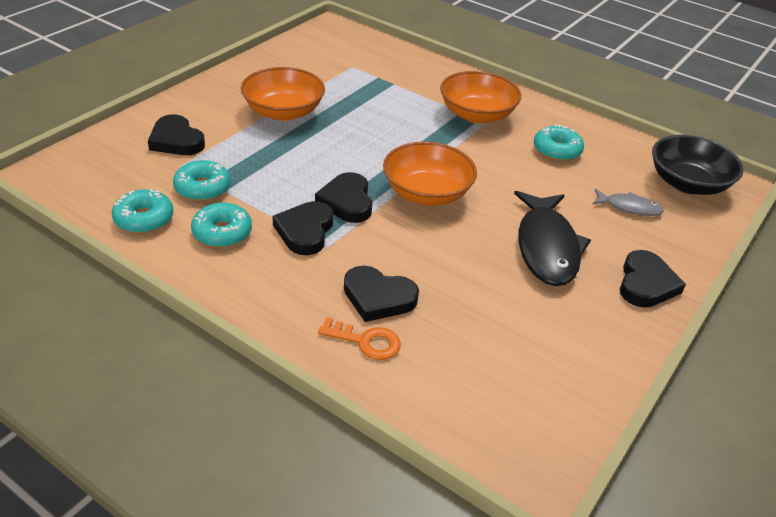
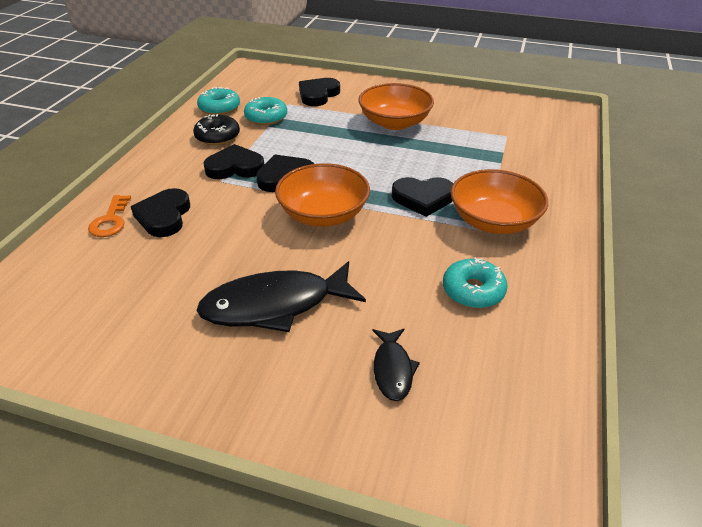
camera: 75 degrees right, 0 degrees up
(222, 232) = (217, 136): turquoise donut -> black donut
(629, 207) = (392, 369): grey fish -> black fish
(646, 284) = (241, 397): black heart -> black heart (423, 198)
(687, 183) = (497, 433): black bowl -> none

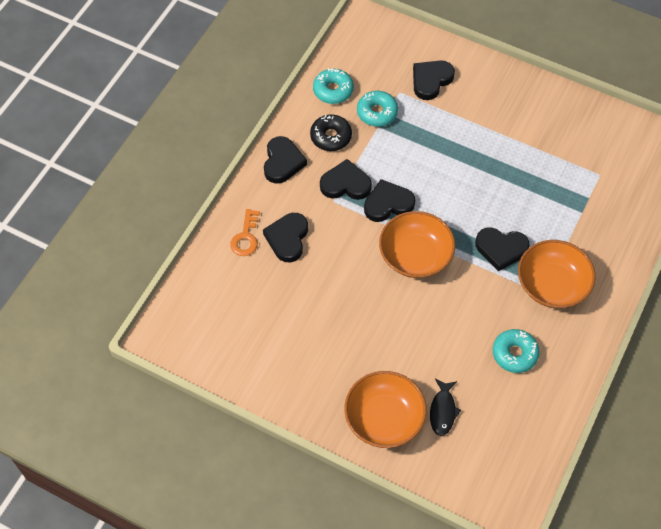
camera: 10 degrees right, 20 degrees up
(162, 158) = (282, 162): none -> black heart
(275, 305) = (370, 344): black fish -> none
(394, 122) = (498, 138): orange bowl -> orange bowl (384, 418)

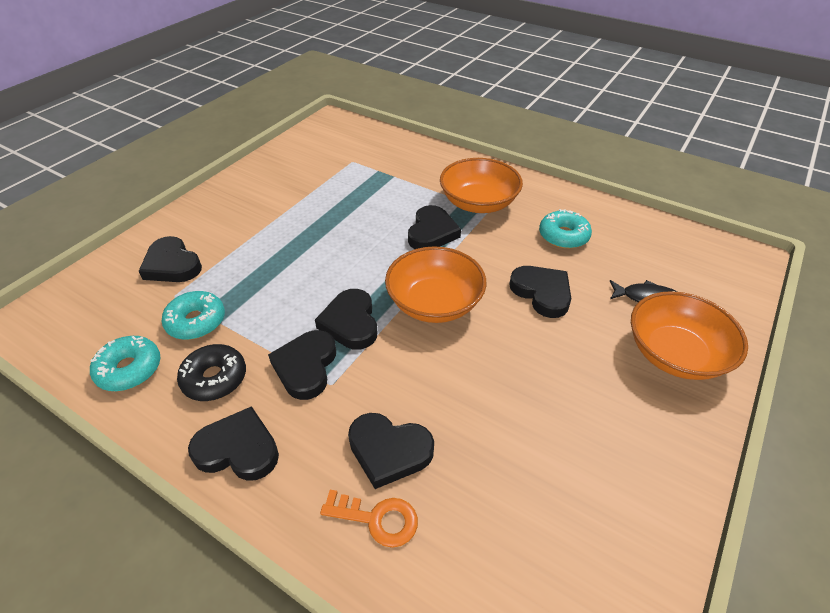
camera: 85 degrees left, 15 degrees down
(437, 331) = (542, 293): none -> black heart

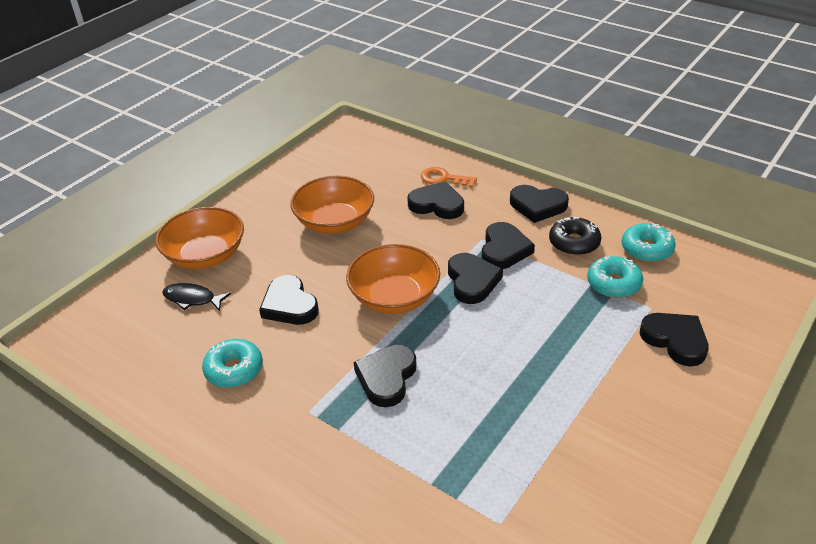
camera: 175 degrees left, 5 degrees down
(478, 203) = (318, 424): orange bowl -> orange bowl (335, 222)

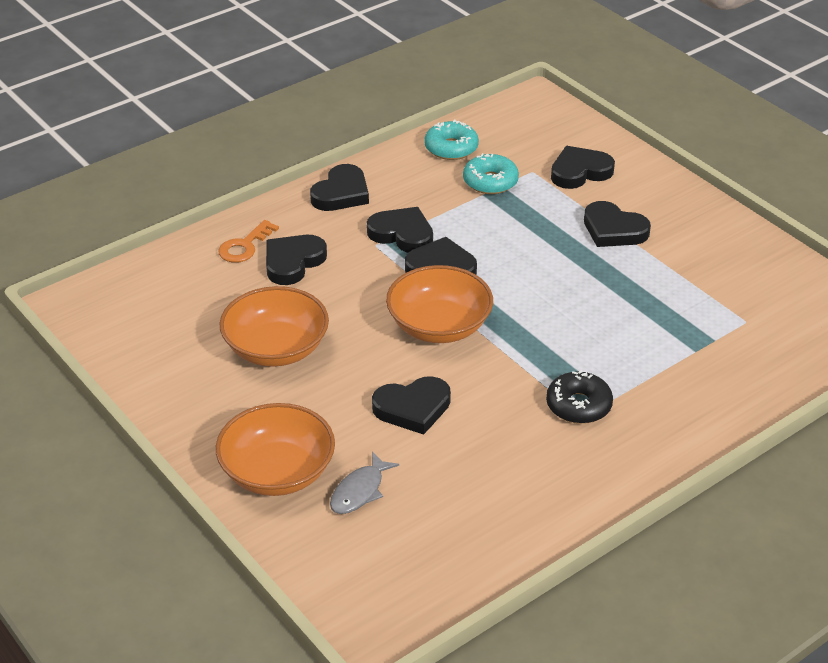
camera: 75 degrees left, 0 degrees up
(192, 299) = (359, 491): black fish -> grey fish
(234, 369) = (500, 465): turquoise donut -> none
(386, 378) = (557, 354): black heart -> black heart (613, 230)
(574, 243) = (417, 187): black donut -> black donut (578, 405)

